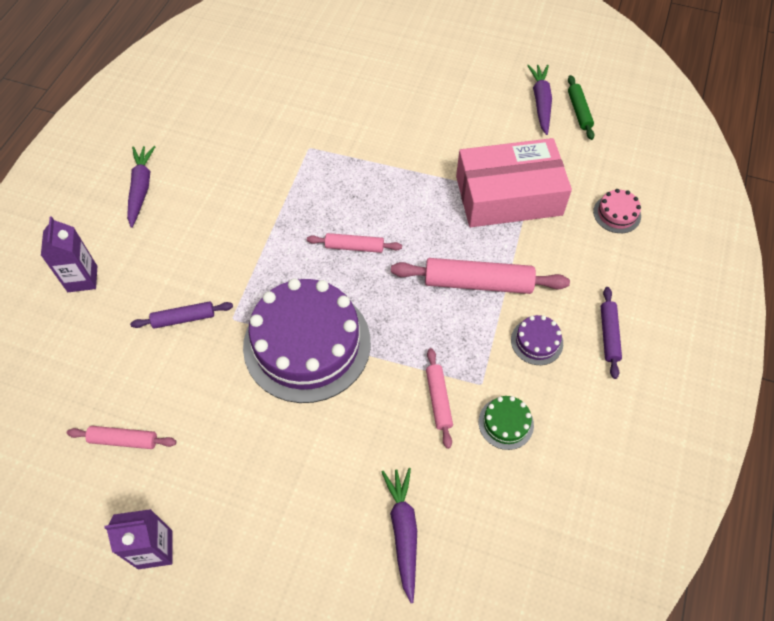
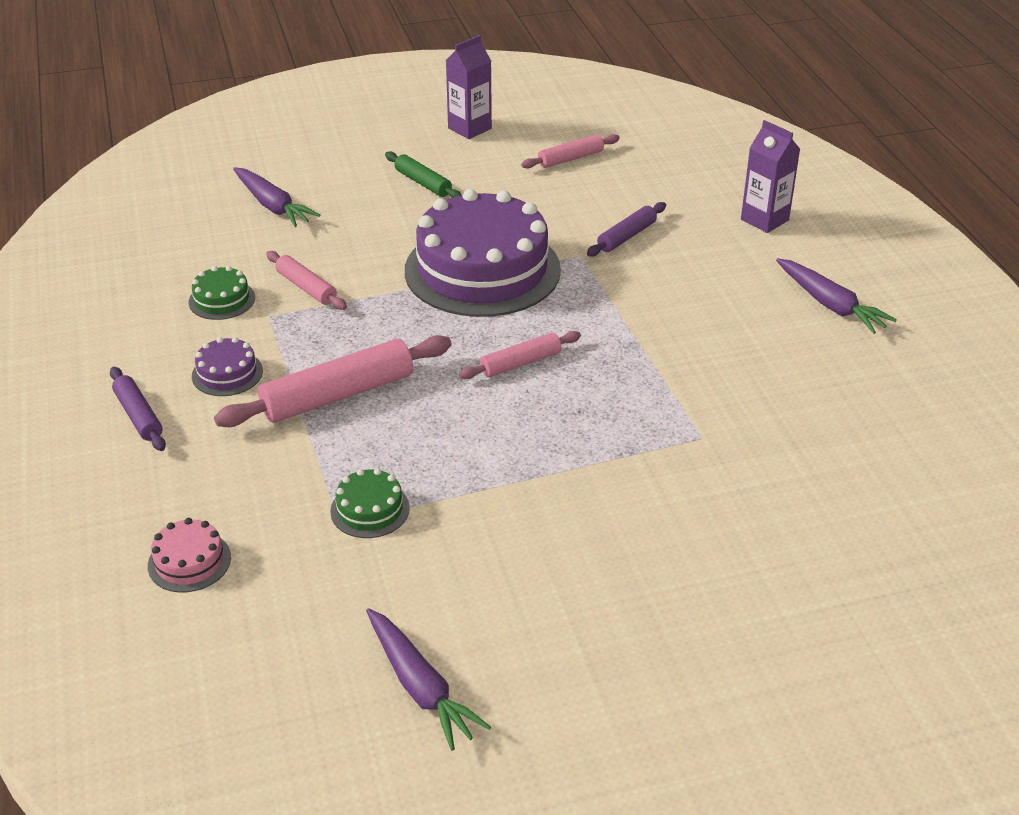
camera: 145 degrees right, 20 degrees down
(508, 195) = (370, 509): pink box -> green cake
(579, 111) = (340, 706): green rolling pin -> green rolling pin (423, 183)

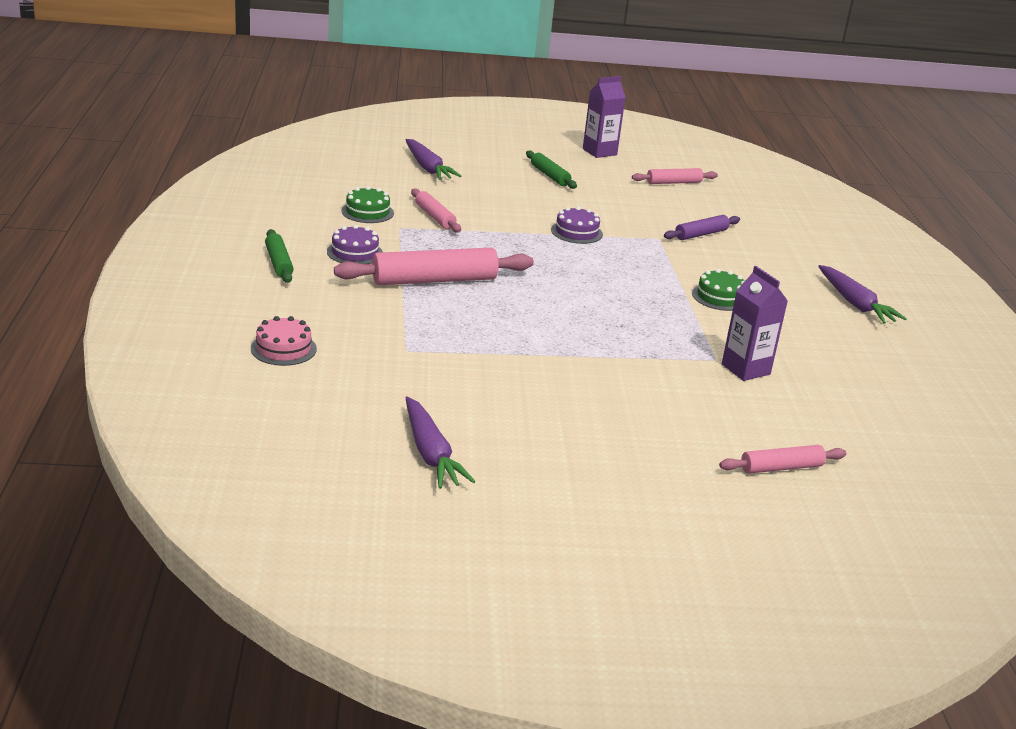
camera: 10 degrees right, 10 degrees down
(138, 416) = (279, 263): purple rolling pin -> green rolling pin
(370, 509) = (432, 348): green cake -> green cake (720, 297)
(482, 270) = (576, 232): purple cake -> purple cake, size x0.41
(520, 363) = (585, 289): pink rolling pin -> pink rolling pin (781, 468)
(764, 220) = (820, 245): purple carton -> purple carton (745, 369)

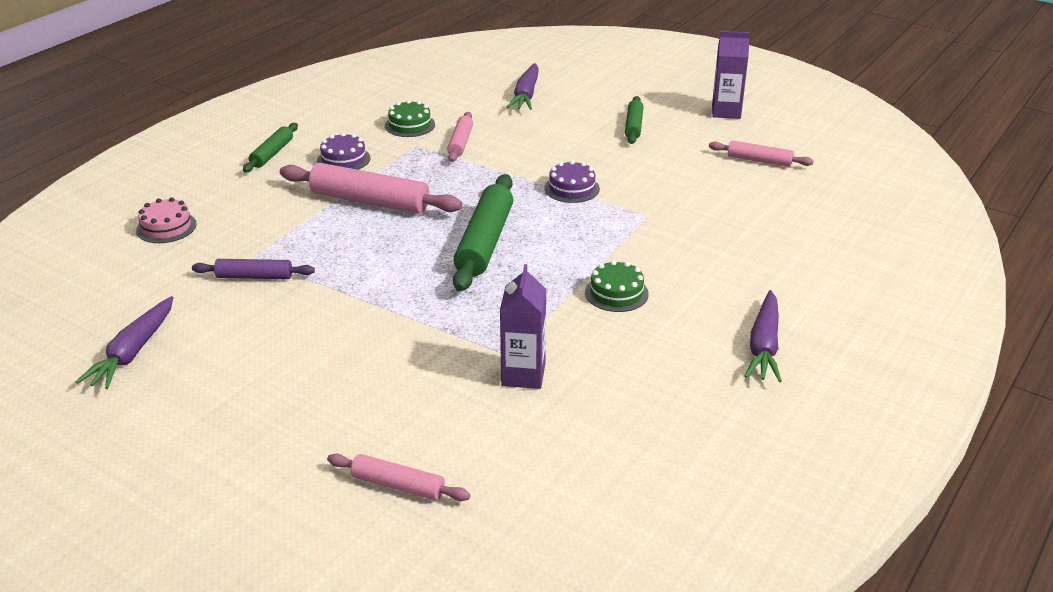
camera: 40 degrees right, 5 degrees up
(575, 287) = (485, 242): none -> green rolling pin
(701, 234) = (702, 222): purple rolling pin -> purple rolling pin (254, 276)

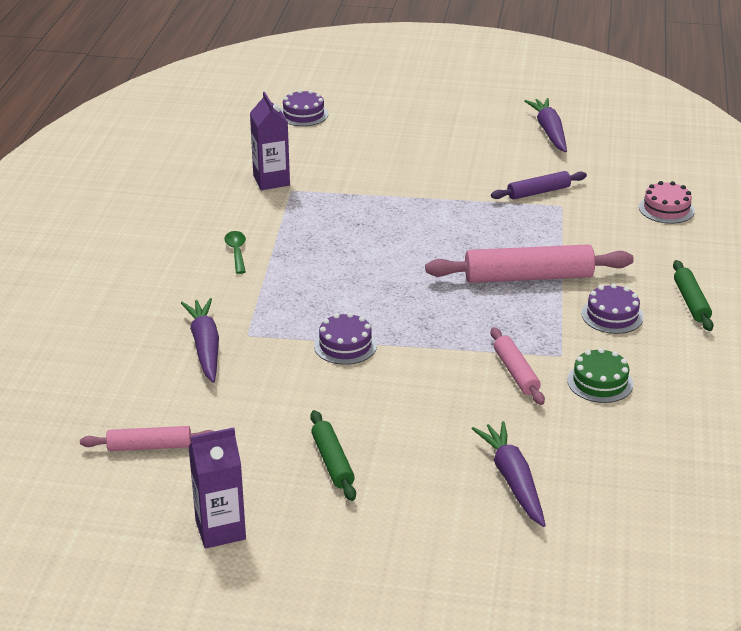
camera: 155 degrees right, 0 degrees up
(398, 485) = (303, 114): pink rolling pin -> purple cake
(485, 242) = (383, 266): green rolling pin -> none
(616, 293) = (236, 252): green cake -> green spoon
(764, 345) = (97, 241): purple carrot -> purple carrot (205, 347)

